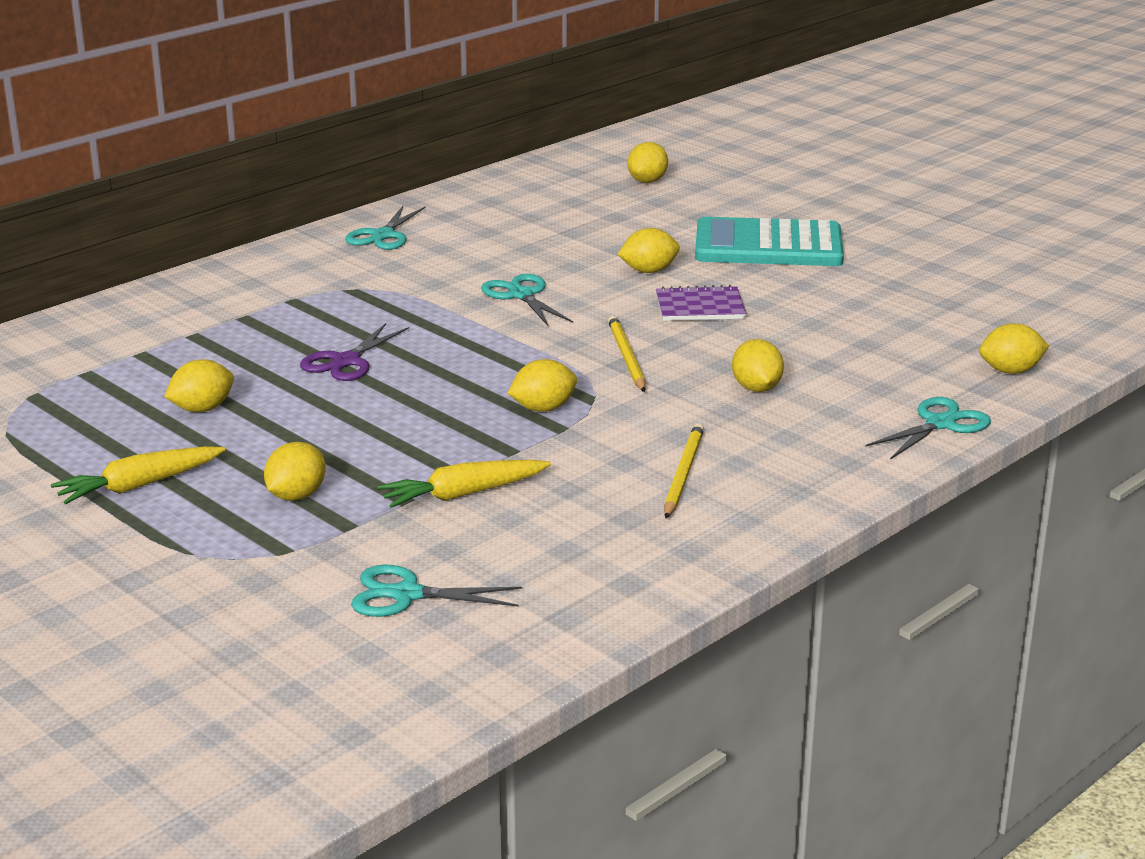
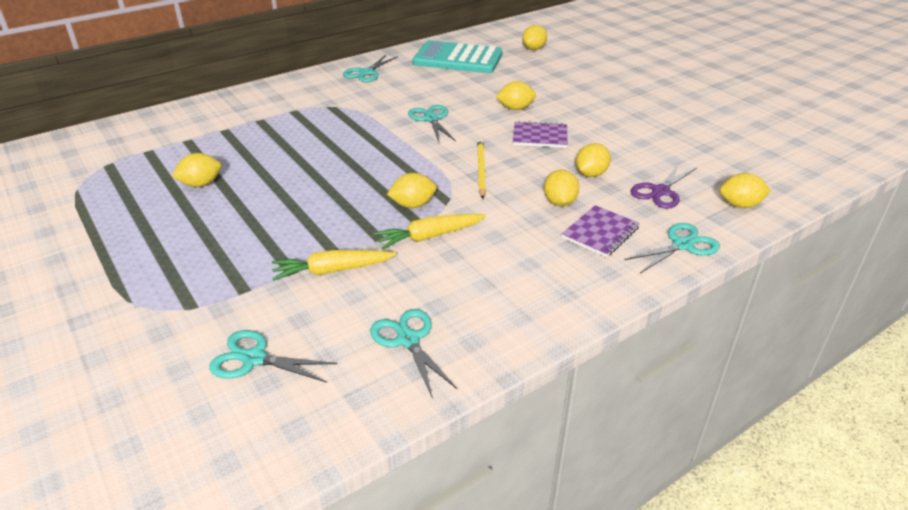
camera: 10 degrees right, 10 degrees up
(139, 486) = (130, 240): yellow carrot -> yellow carrot (429, 237)
(296, 496) = (223, 259): yellow lemon -> yellow lemon (591, 174)
(346, 361) = (305, 157): purple scissors -> purple scissors (660, 191)
(604, 557) = (408, 340): none -> turquoise scissors
(683, 474) = (488, 269): yellow pencil -> none
(768, 245) = (595, 96): turquoise calculator -> turquoise calculator (458, 59)
(824, 419) = (600, 233): none -> purple notebook

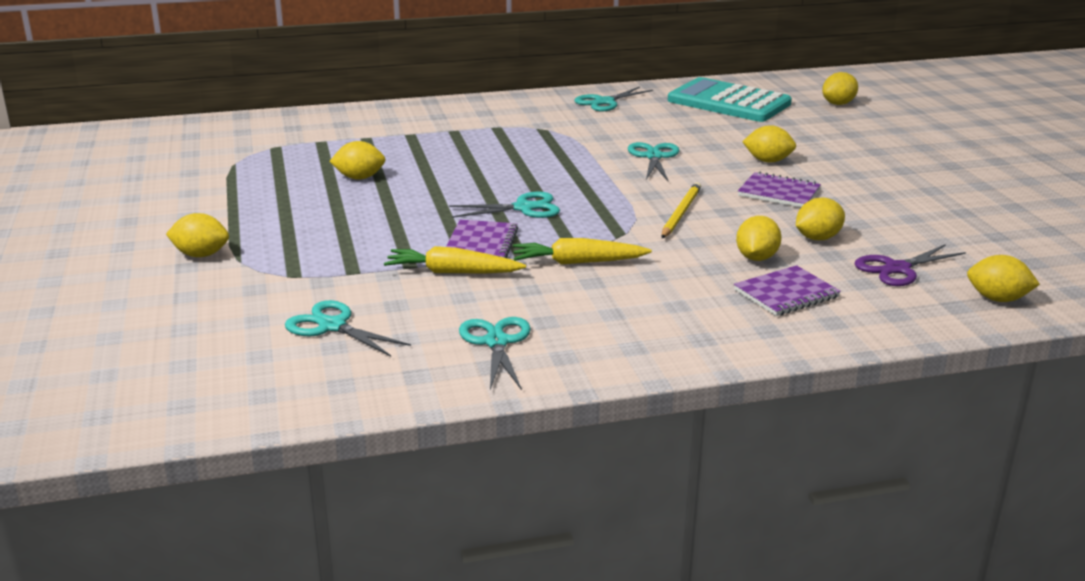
camera: 20 degrees right, 10 degrees down
(341, 233) = (481, 243): none -> purple notebook
(413, 205) = (578, 232): yellow lemon -> yellow lemon (201, 255)
(682, 245) = (884, 323): turquoise scissors -> turquoise scissors (523, 208)

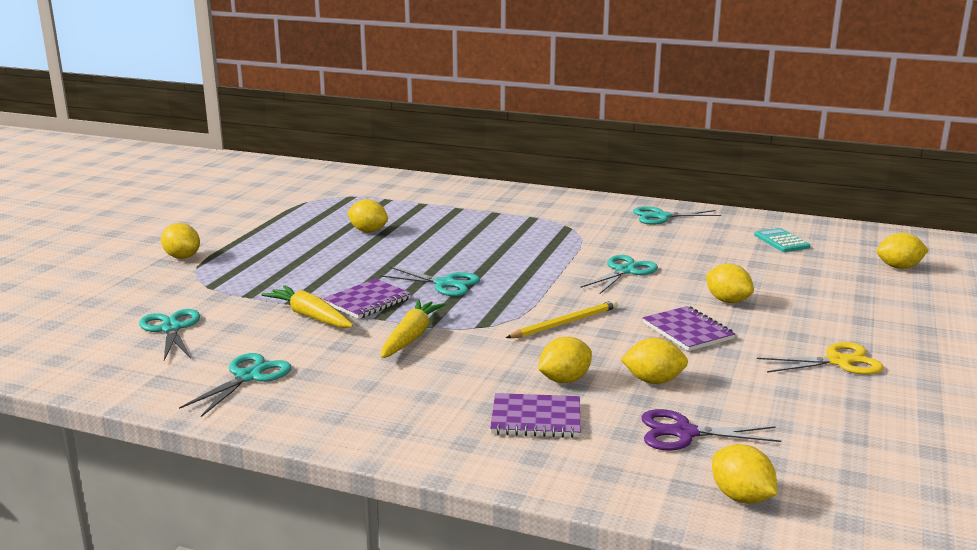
camera: 35 degrees right, 5 degrees down
(578, 262) = (411, 337): yellow carrot -> yellow carrot turned 75 degrees clockwise
(729, 102) = (781, 241): turquoise calculator -> turquoise calculator, size x0.45
(908, 186) = (838, 361): none -> yellow scissors

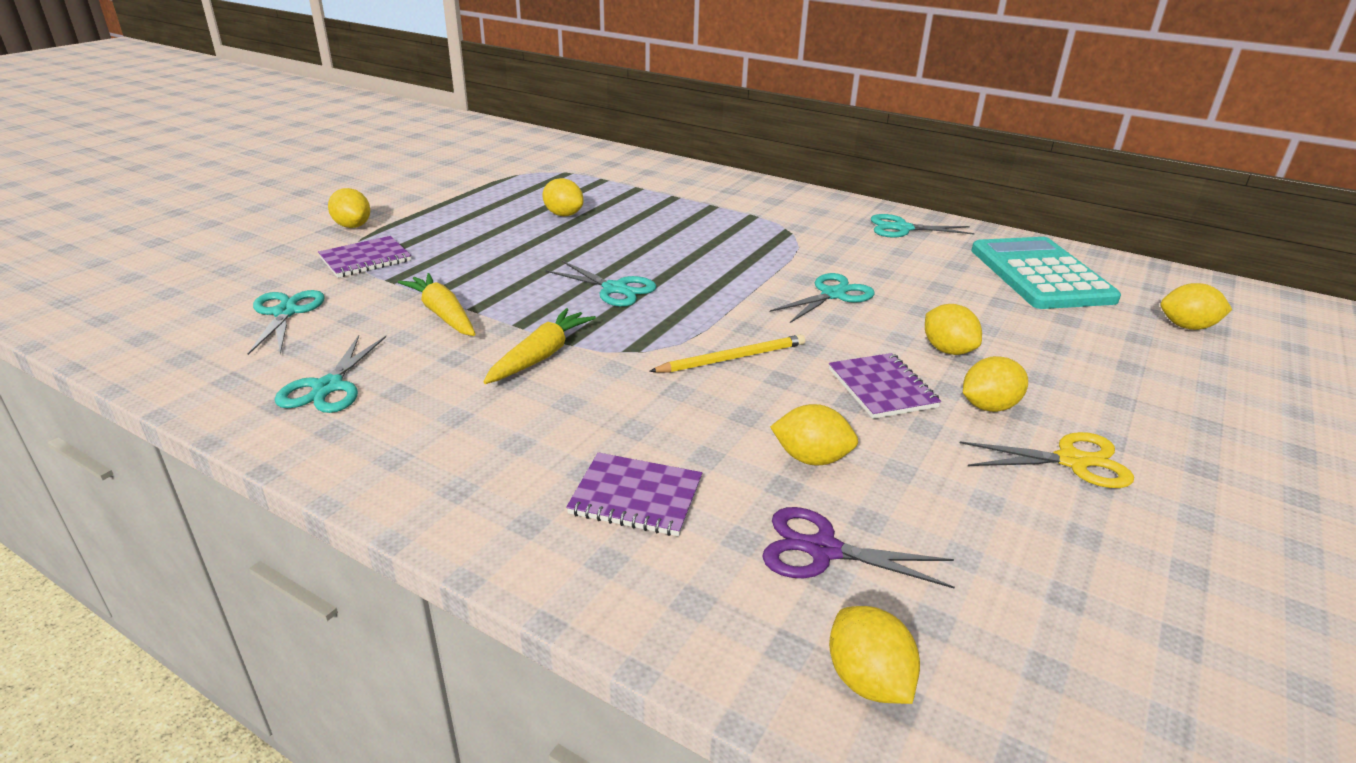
camera: 10 degrees right, 10 degrees up
(248, 376) = (328, 387): turquoise scissors -> turquoise scissors turned 150 degrees clockwise
(367, 301) = (516, 302): purple notebook -> purple notebook (365, 259)
(564, 380) = (697, 441): yellow lemon -> yellow lemon (988, 406)
(781, 241) = (1040, 275): turquoise calculator -> turquoise calculator, size x2.20

